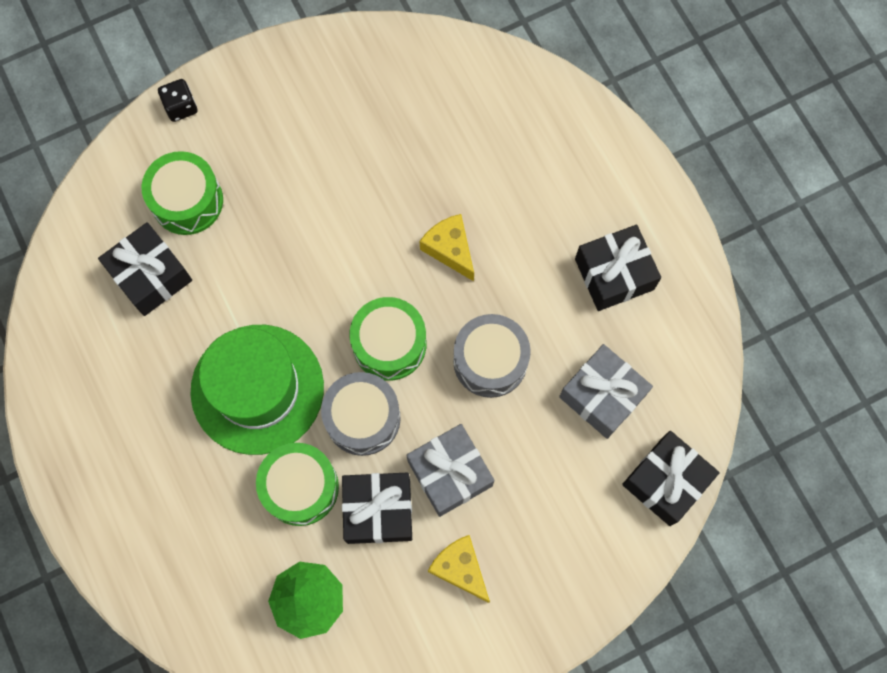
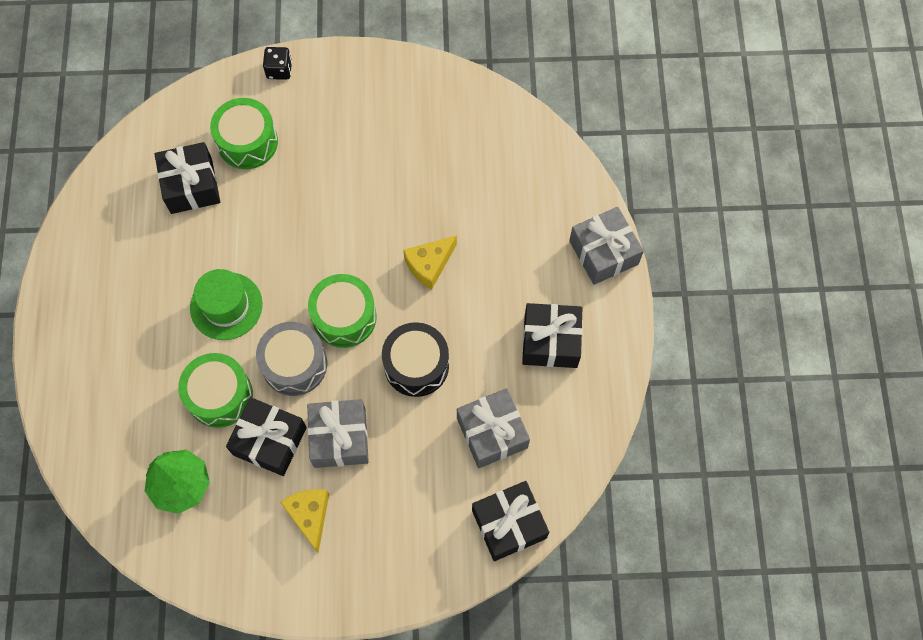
camera: 25 degrees right, 5 degrees down
(257, 389) = (226, 306): green hat -> green hat, size x0.64
(450, 249) = (429, 265): yellow cheese -> yellow cheese turned 120 degrees counterclockwise
(490, 361) = (416, 365): grey drum -> black drum
(621, 157) = (603, 252): none -> grey gift

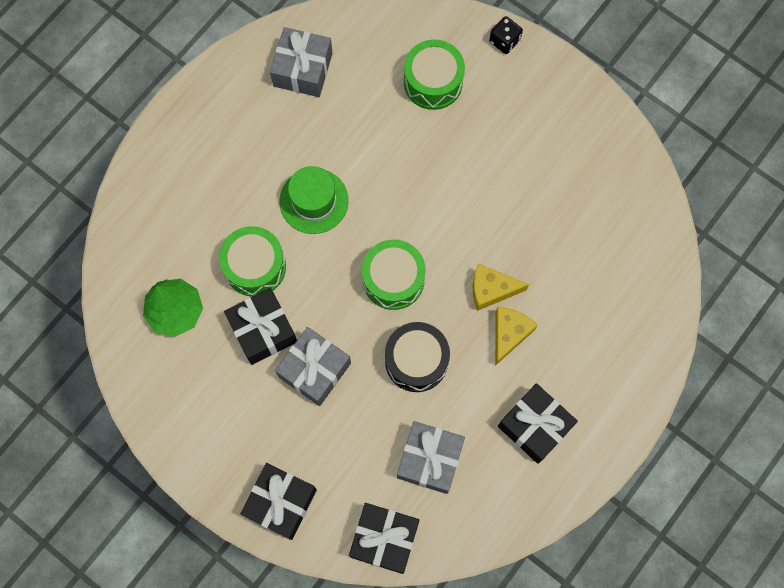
camera: 40 degrees right, 5 degrees up
(191, 186) = (363, 85): black gift -> black gift (281, 503)
(294, 364) = (327, 286): grey drum -> none
(309, 516) = (246, 410): yellow cheese -> yellow cheese (509, 334)
(603, 252) = (637, 389): grey gift -> grey gift (302, 69)

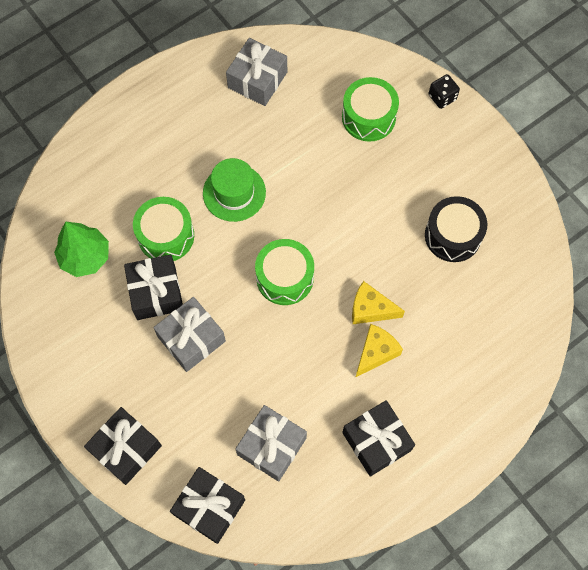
camera: 15 degrees right, 5 degrees down
(416, 361) = (285, 354): black drum -> black drum (453, 235)

